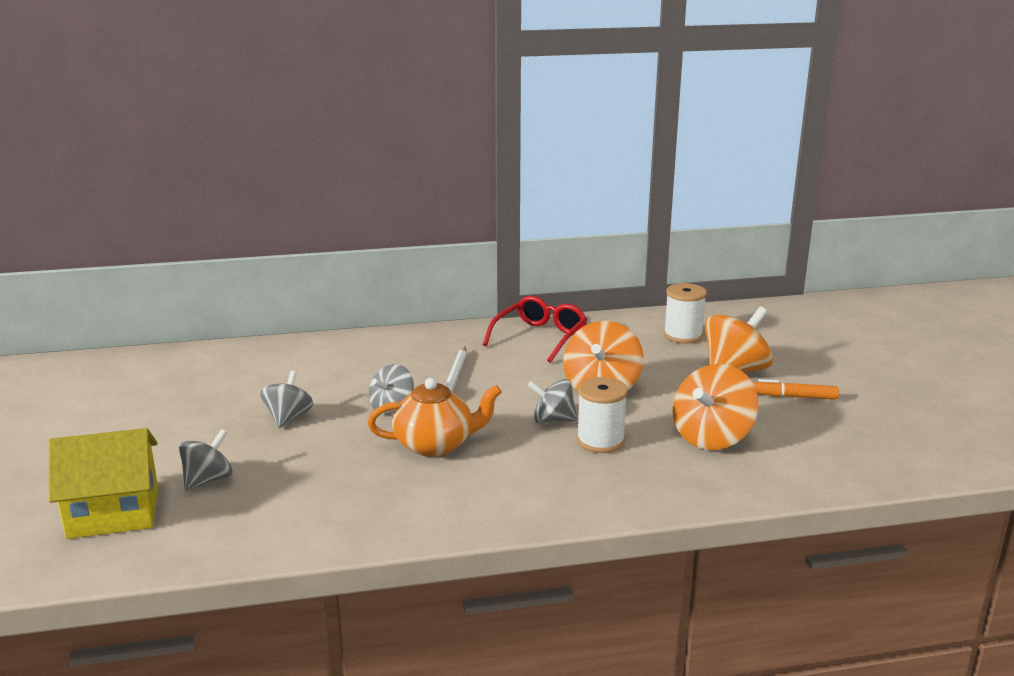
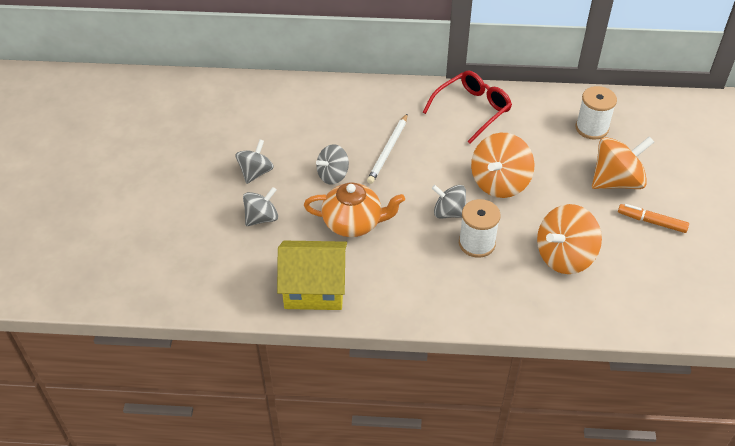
camera: 15 degrees right, 25 degrees up
(114, 513) = (123, 249): yellow house -> yellow house (314, 288)
(208, 480) = (189, 229): grey spinning top -> grey spinning top (261, 218)

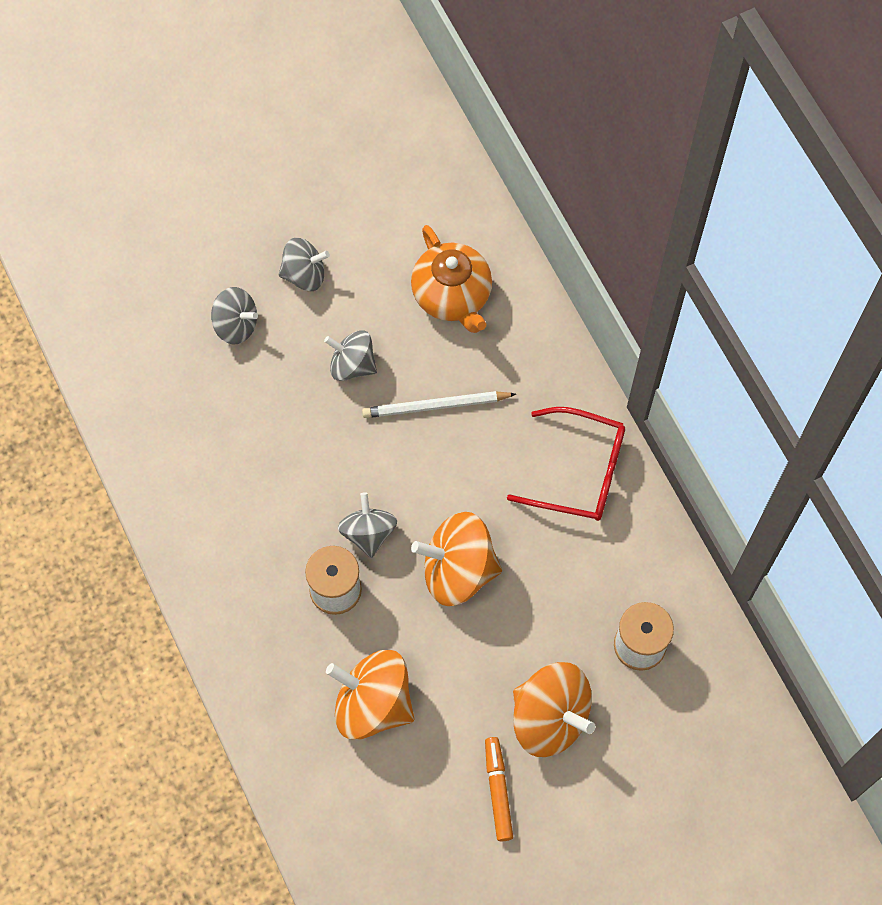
camera: 60 degrees right, 20 degrees up
(314, 288) = (163, 443): yellow house -> none
(354, 223) = (287, 431): orange teapot -> orange teapot (452, 296)

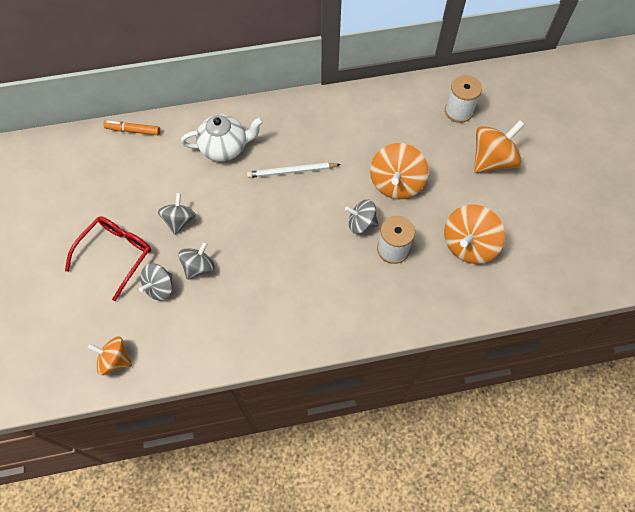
camera: 75 degrees left, 5 degrees down
(75, 267) = (115, 360): none -> orange spinning top
(352, 365) = (250, 208): grey spinning top -> grey spinning top (160, 288)
(435, 406) = (292, 171): white pencil -> white pencil turned 75 degrees clockwise
(452, 296) = (225, 147): orange teapot -> white teapot
(498, 790) = (530, 194): orange marker -> orange marker (133, 131)
(579, 472) = (353, 114): red glasses -> red glasses (115, 255)

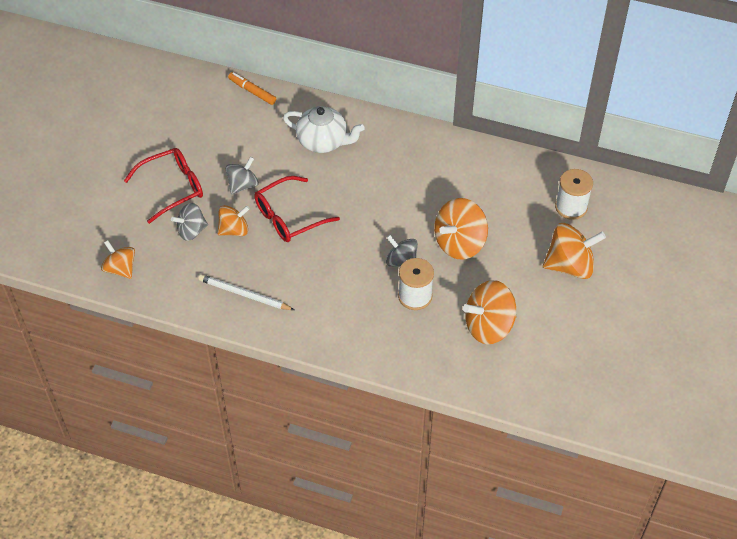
camera: 30 degrees right, 10 degrees down
(199, 267) = (234, 230): grey spinning top -> orange spinning top
(240, 230) = (289, 217): none -> red glasses
(292, 171) = (369, 189): white pencil -> white pencil (244, 294)

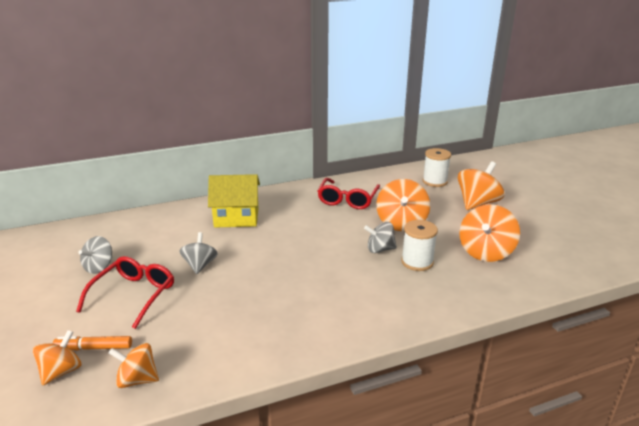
camera: 40 degrees left, 25 degrees down
(191, 231) = (185, 314): grey spinning top -> grey spinning top (99, 267)
(234, 230) = (225, 294): orange spinning top -> orange spinning top (61, 371)
(244, 294) = (288, 331): white pencil -> none
(252, 91) = (147, 215): orange marker -> orange marker (94, 348)
(289, 217) = (263, 265): red glasses -> red glasses (347, 199)
(323, 141) = (236, 217): white teapot -> yellow house

